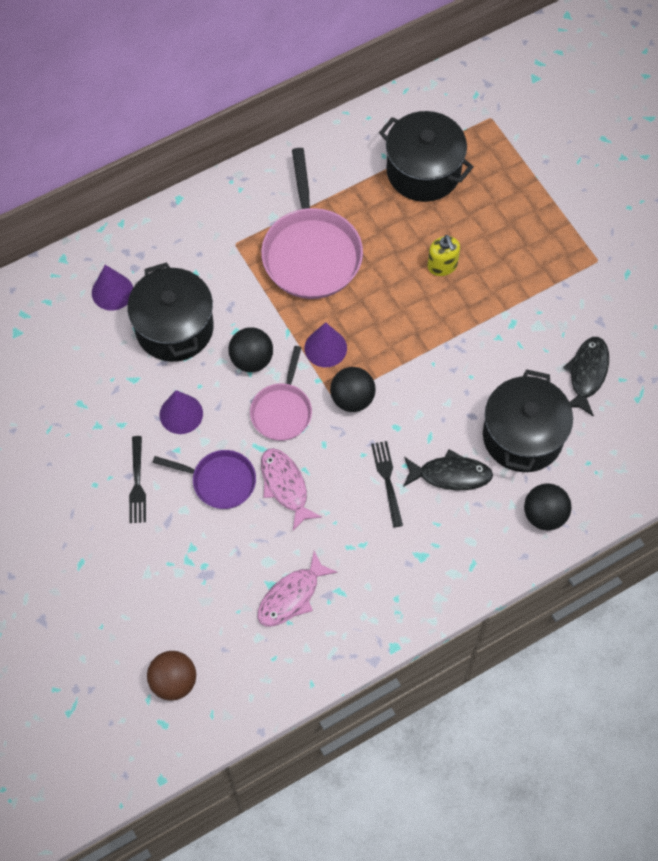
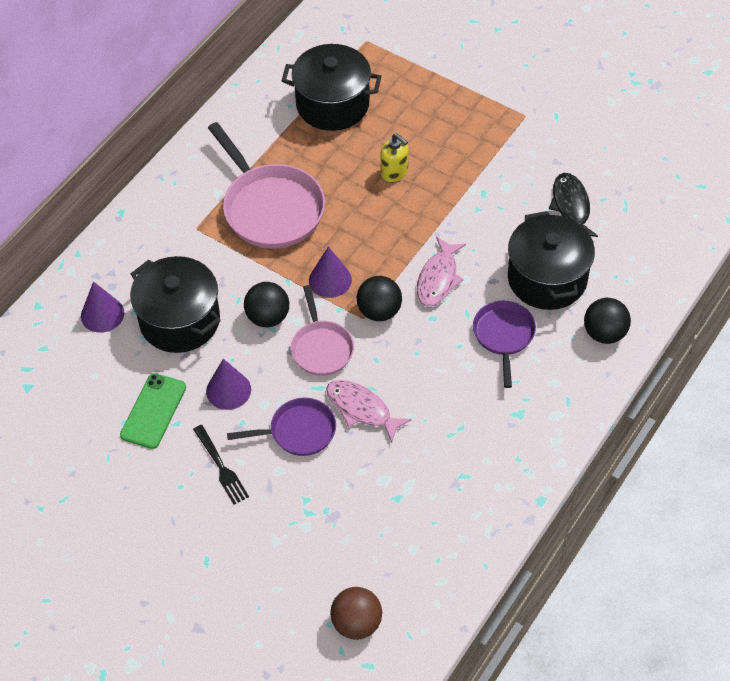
camera: 25 degrees left, 10 degrees down
(108, 404) = (153, 411): none -> green phone
(292, 596) = (423, 499): pink fish -> pink fish (438, 278)
(387, 480) = (451, 365): black fork -> none
(450, 475) = (504, 336): black fish -> purple pan

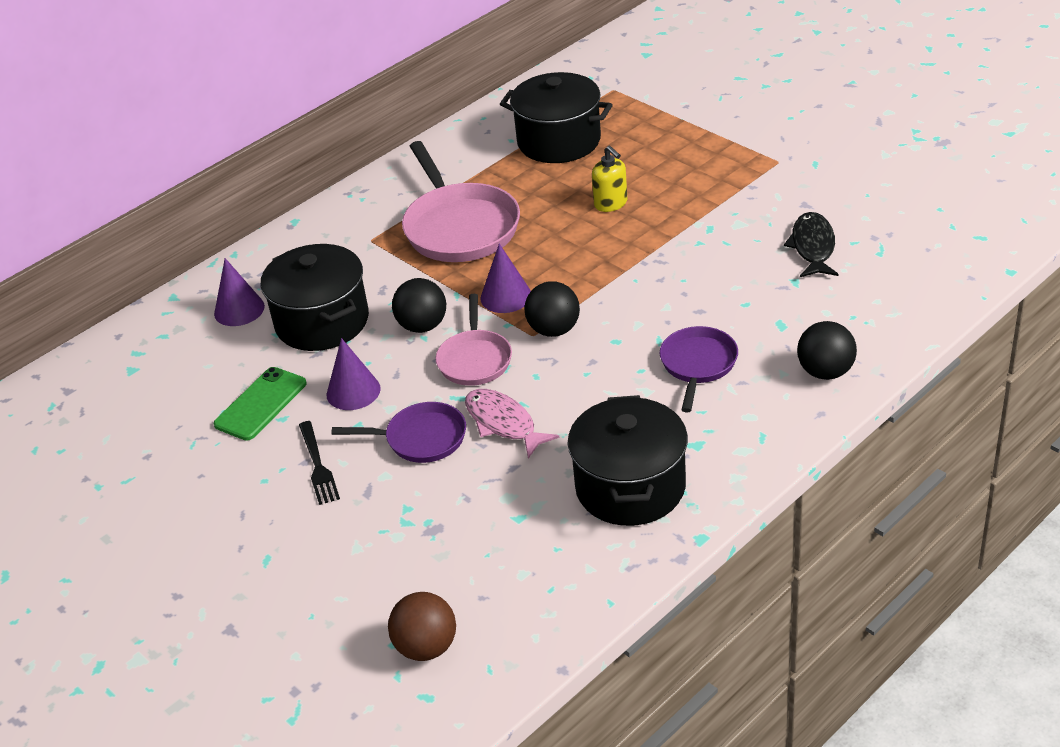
camera: 15 degrees right, 15 degrees down
(438, 278) = (633, 304): pink fish -> none
(547, 279) = (766, 313): black pot -> black pot (630, 487)

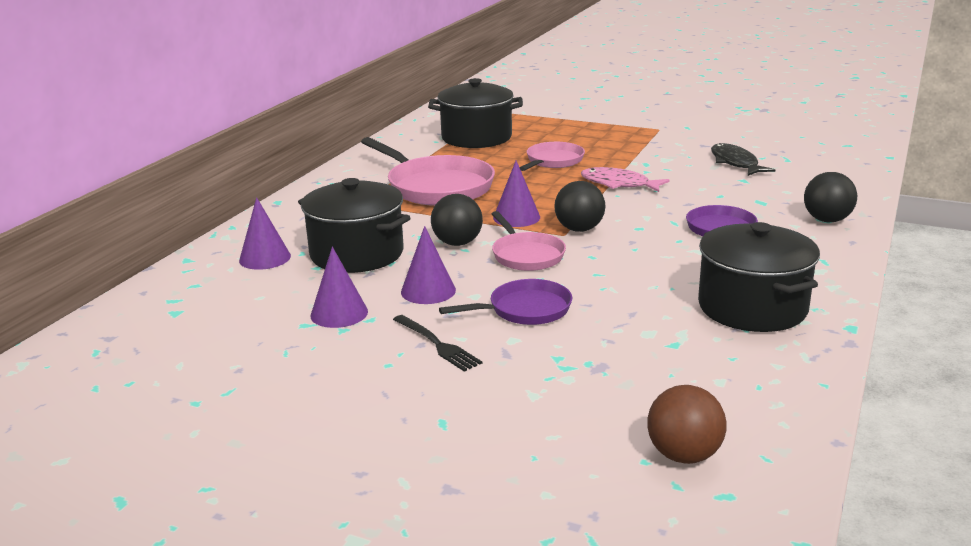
camera: 25 degrees left, 15 degrees down
(261, 404) = (339, 313): green phone -> purple cone
(503, 423) = (593, 288): pink fish -> pink fish (619, 184)
(611, 204) = (553, 161): yellow soap dispenser -> pink pan

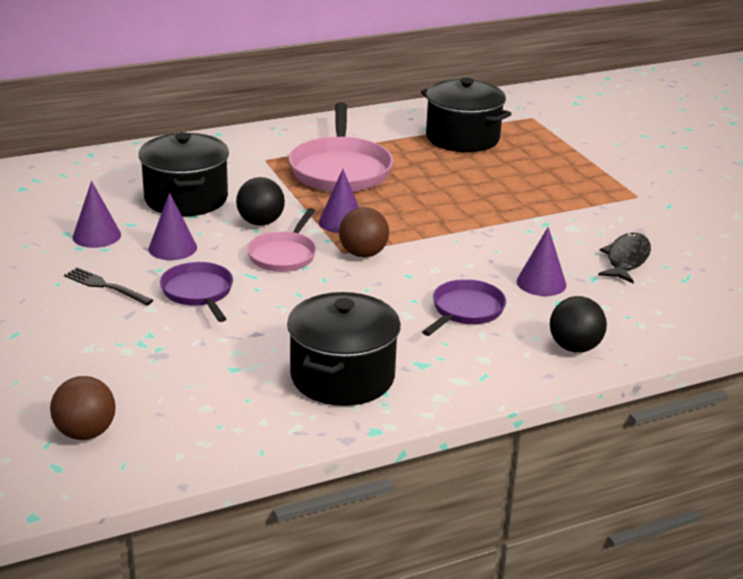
camera: 40 degrees right, 5 degrees up
(265, 258) = (131, 174): purple cone -> purple cone (541, 283)
(437, 344) = (105, 286): black fork -> black fork turned 120 degrees clockwise
(524, 310) = (199, 293): purple pan -> purple pan turned 135 degrees counterclockwise
(553, 161) = (474, 187): pink pan -> none
(579, 229) = (363, 254): black ball -> brown ball
(619, 184) = (479, 231): pink fish -> none

